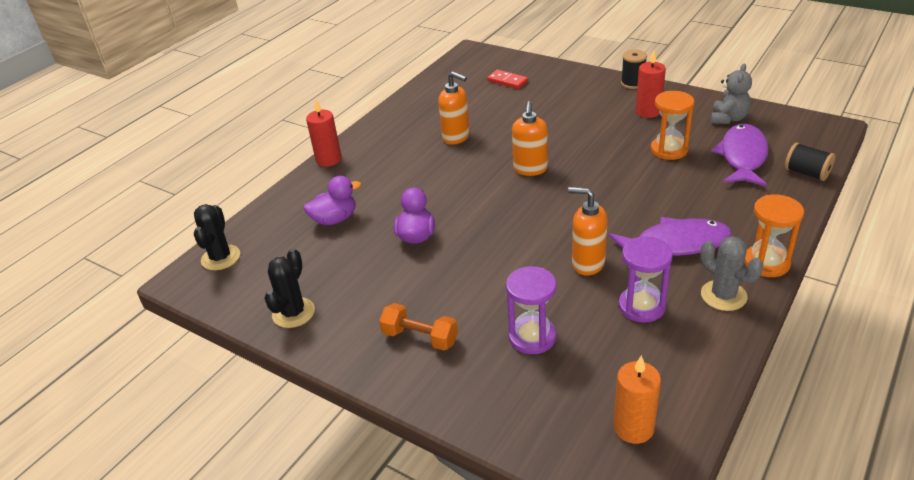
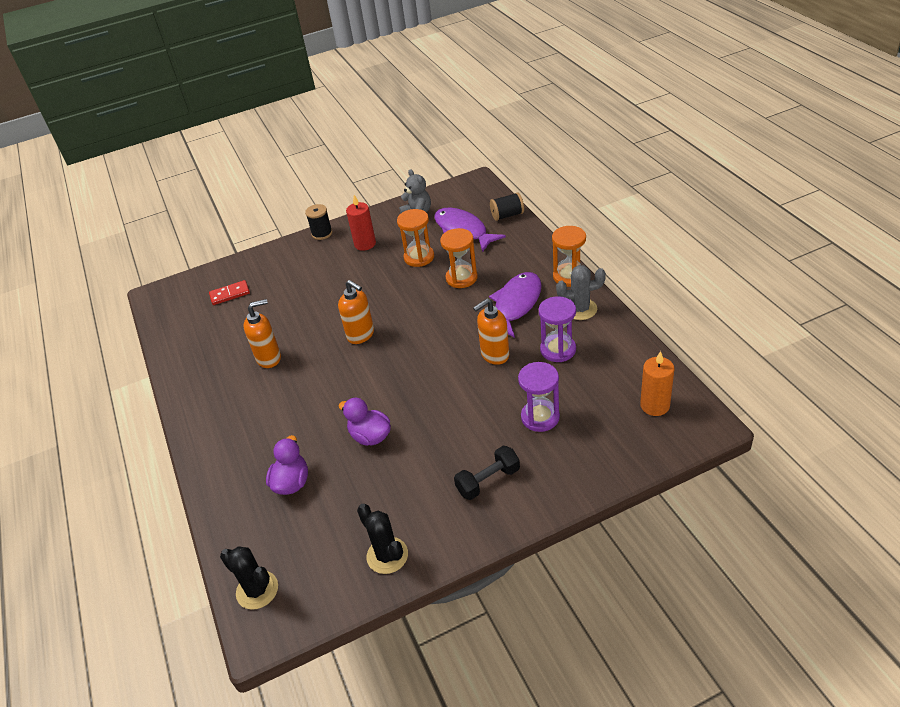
camera: 55 degrees left, 5 degrees up
(328, 159) = (198, 455): red candle -> none
(420, 337) = (488, 481): orange dumbbell -> black dumbbell
(672, 189) = (461, 278): none -> orange hourglass

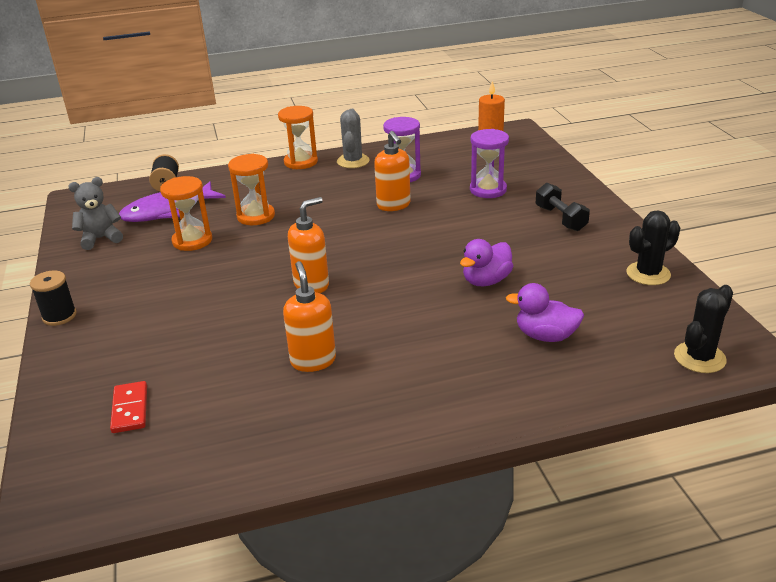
camera: 85 degrees left, 10 degrees down
(365, 244) = (124, 279): red candle -> none
(516, 304) = (324, 190): purple fish -> none

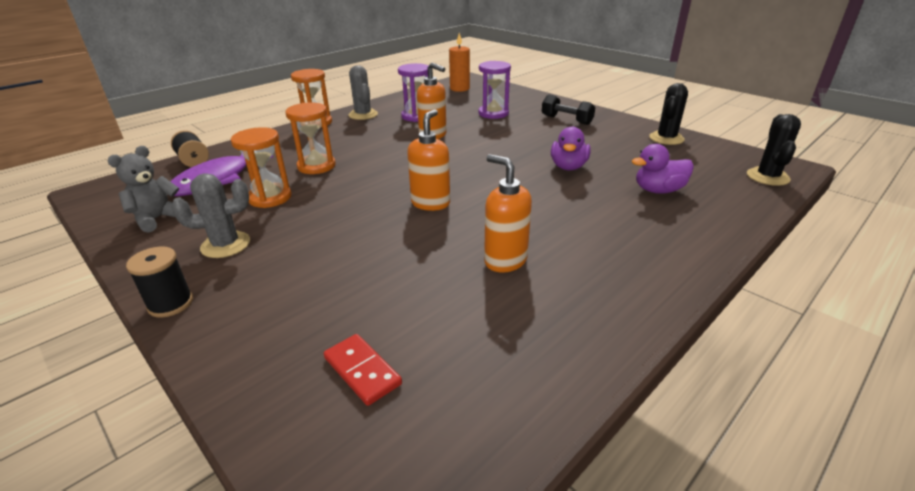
camera: 30 degrees left, 0 degrees up
(127, 277) = (225, 245): none -> grey cactus

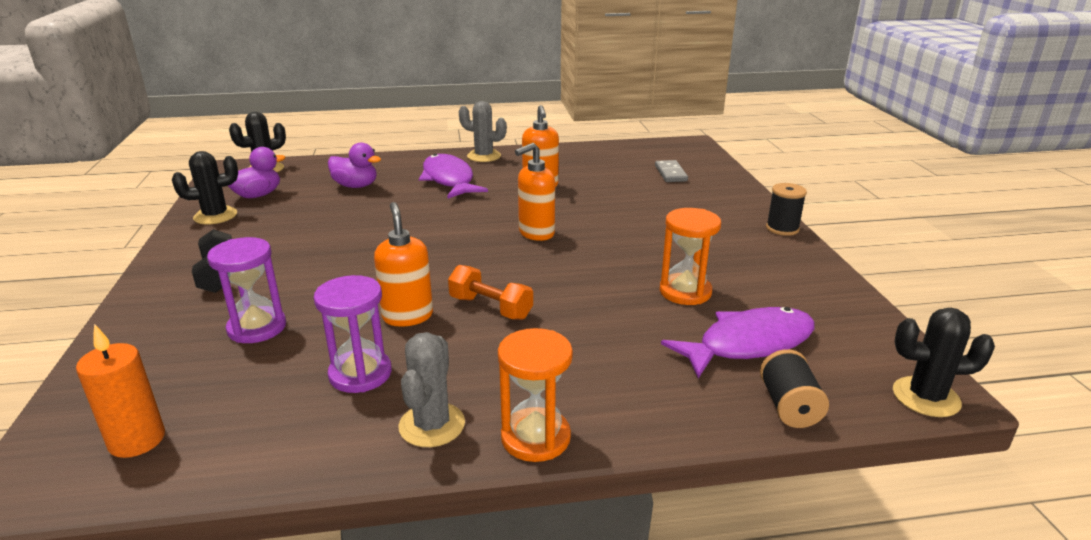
camera: 145 degrees left, 5 degrees down
(103, 186) = (926, 397): none -> black cactus
(157, 219) = (816, 307): grey teddy bear -> none
(225, 245) = (740, 256): grey cactus -> grey cactus (484, 156)
(316, 166) = (607, 319): orange hourglass -> none
(362, 371) = (670, 173): red domino -> grey domino
(394, 151) = (490, 308): none -> orange dumbbell
(568, 167) = (366, 223): purple duck -> purple duck (257, 195)
(606, 230) = (449, 179): none -> purple fish

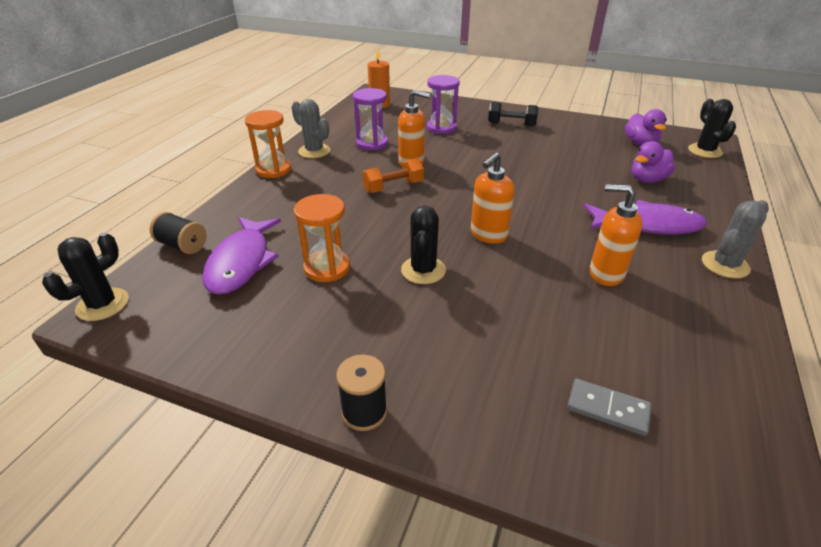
camera: 120 degrees right, 10 degrees up
(215, 216) = (605, 129): black cactus -> black cactus (423, 270)
(536, 233) = (488, 235): orange soap dispenser -> orange soap dispenser turned 135 degrees counterclockwise

